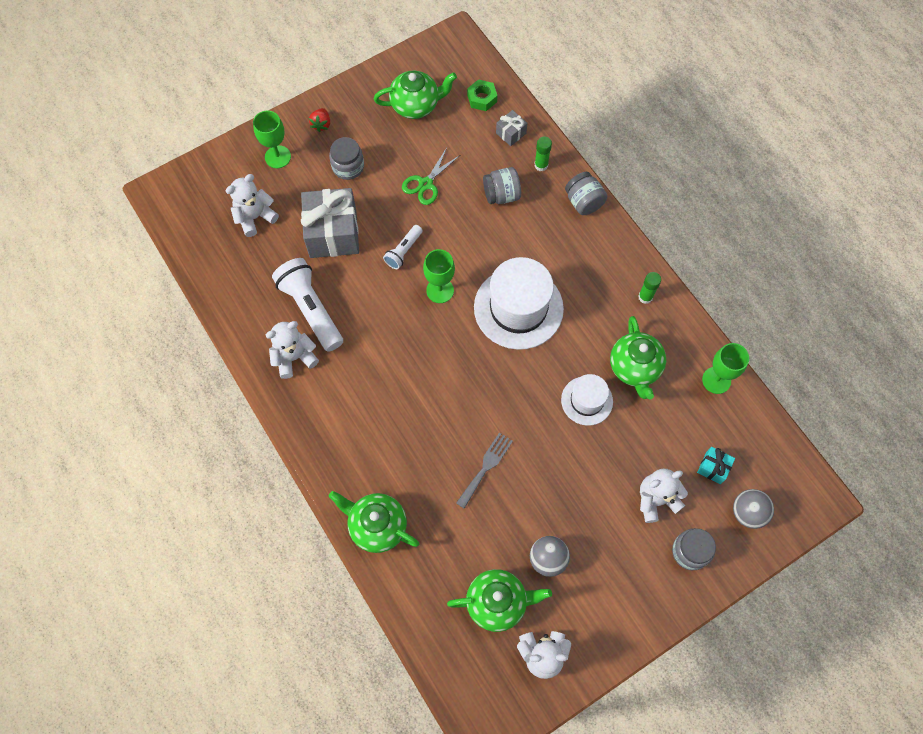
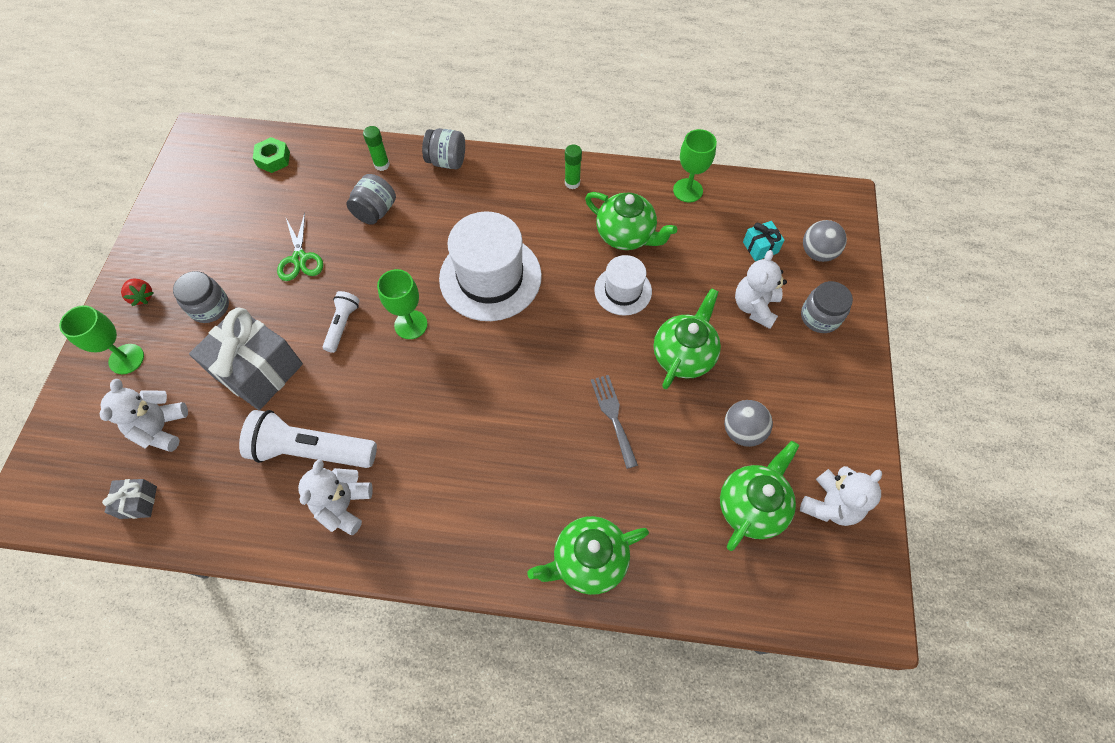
camera: 50 degrees left, 5 degrees down
(403, 251) = (342, 325): white flashlight -> white flashlight turned 150 degrees counterclockwise
(416, 105) = (219, 210): green teapot -> green teapot (683, 355)
(511, 133) = (329, 163): grey gift -> grey gift (138, 502)

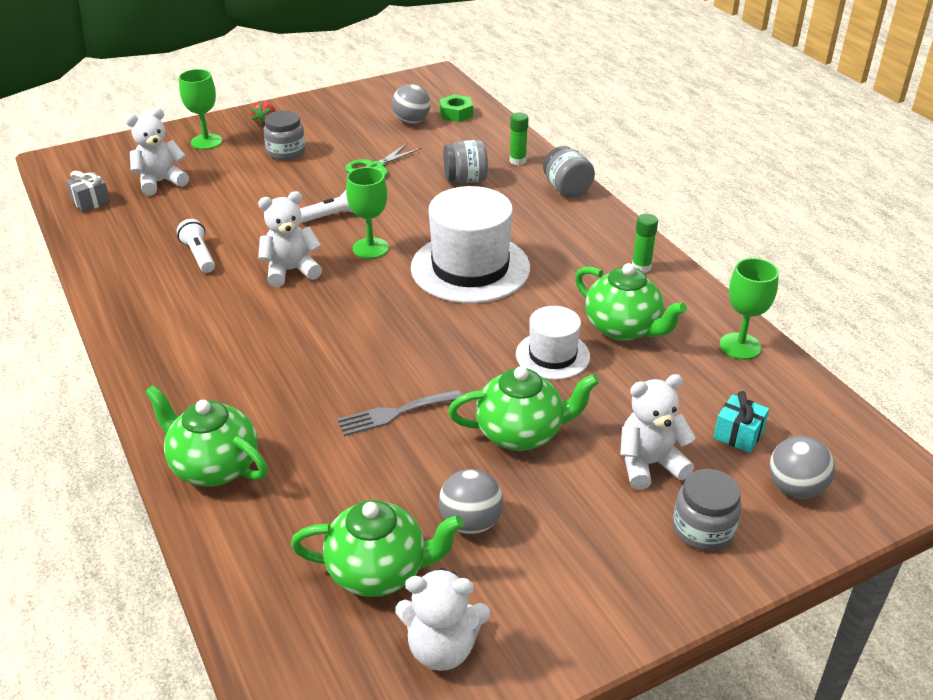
camera: 55 degrees right, 25 degrees down
(254, 194) = (411, 121): none -> grey ball
(258, 370) = (250, 198): grey gift -> none
(311, 450) = (199, 255): white flashlight -> white flashlight, size x0.53
(344, 505) = (160, 294): white teddy bear -> white teddy bear (291, 271)
(613, 416) = (394, 413): grey fork -> grey fork turned 150 degrees counterclockwise
(626, 235) = (623, 328): green teapot -> green teapot turned 45 degrees counterclockwise

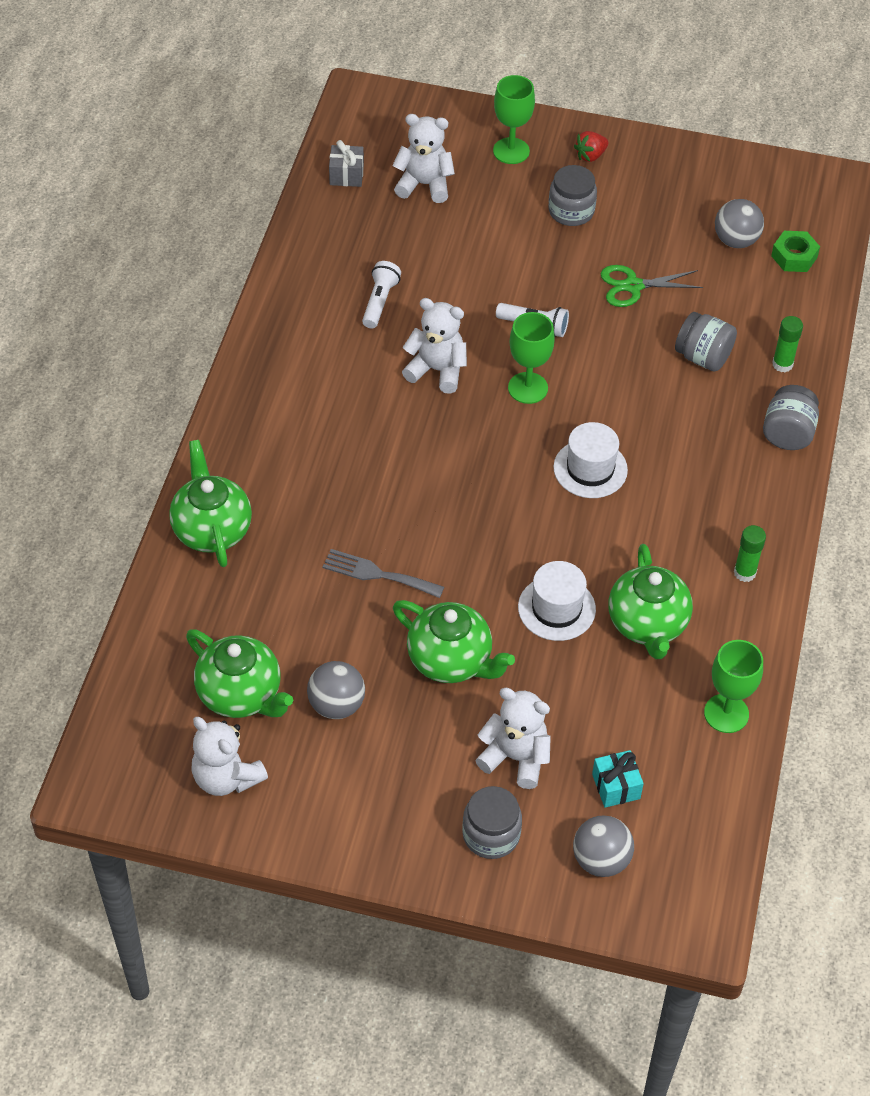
camera: 40 degrees right, 15 degrees up
(470, 268) = (590, 469): white hat -> white hat, size x0.56

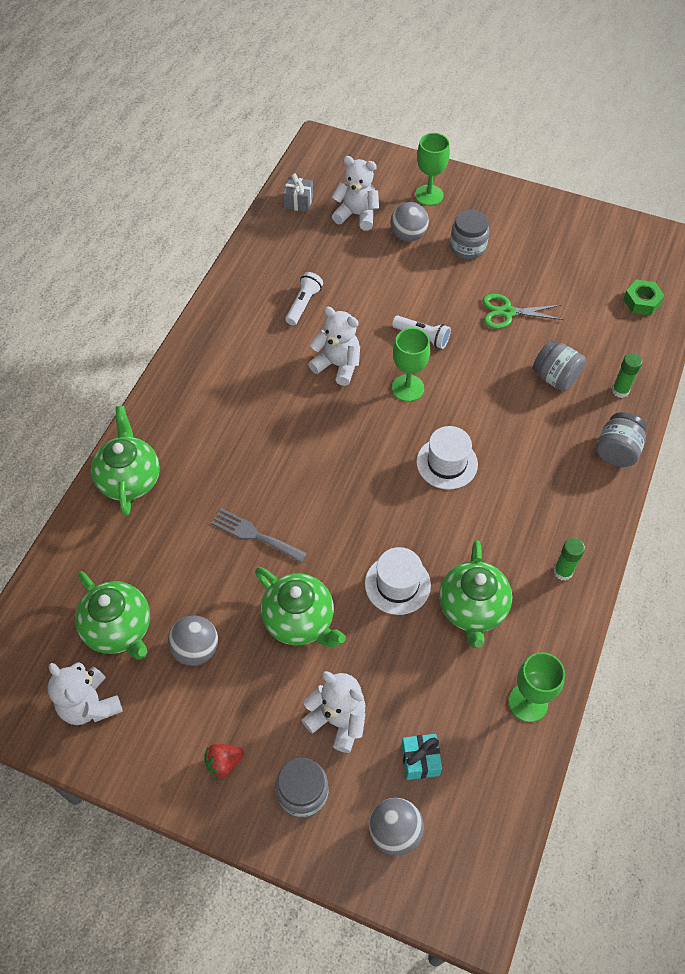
camera: 10 degrees right, 5 degrees up
(590, 156) = (490, 205): red strawberry -> red strawberry (224, 763)
(736, 240) = (596, 283): grey ball -> grey ball (408, 235)

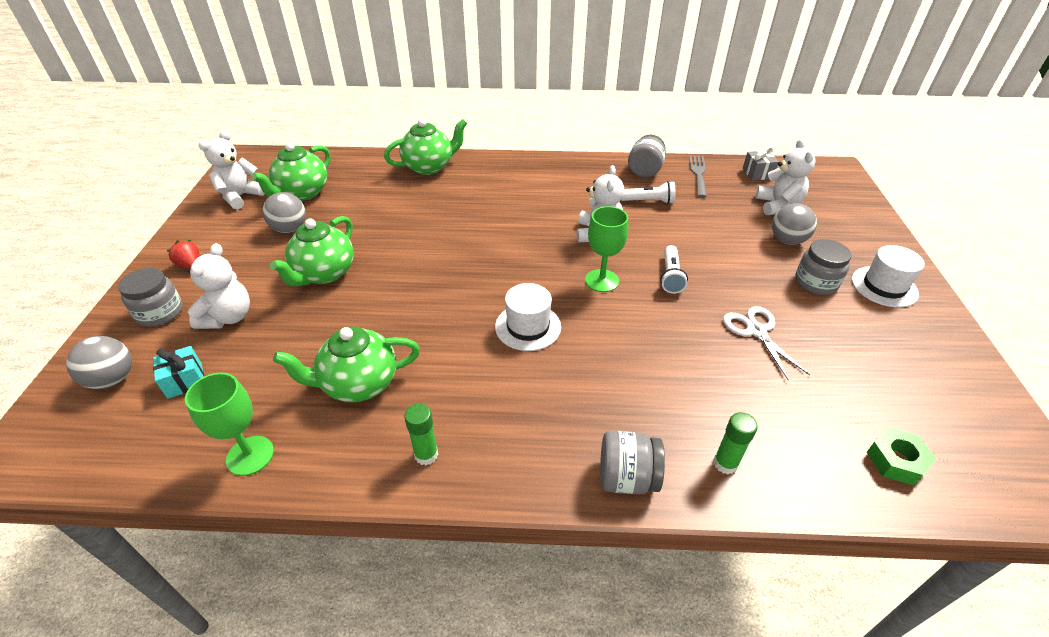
camera: 70 degrees right, 15 degrees down
(254, 535) = (401, 231): grey fork -> grey fork (698, 174)
(397, 584) = (374, 323): white hat -> white hat (884, 286)
(429, 195) = (854, 242): green goblet -> none
(507, 312) = (756, 331): green scissors -> white scissors
(555, 377) = (697, 392): grey jar -> grey jar (645, 170)

